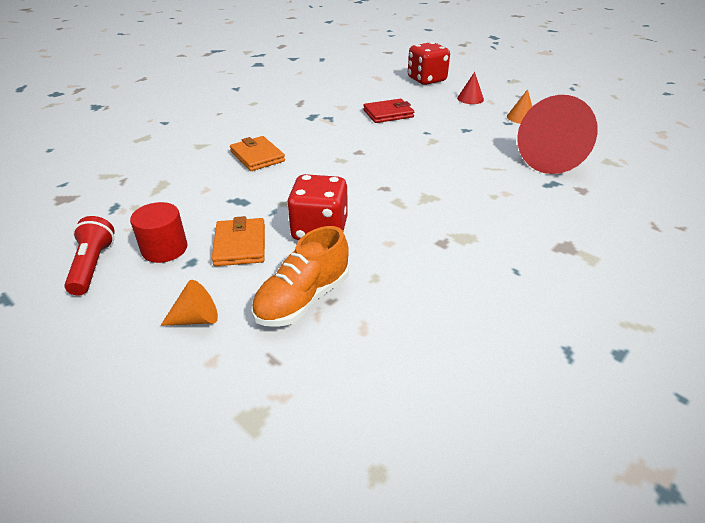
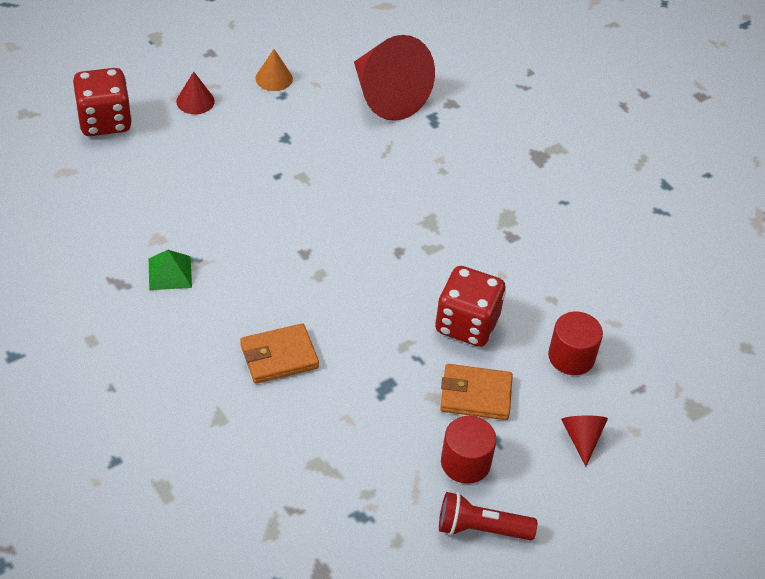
camera: 80 degrees left, 10 degrees up
(196, 318) = (582, 438): orange cone -> red cone
(303, 299) = (571, 357): orange shoe -> red cylinder
(315, 114) = (170, 273): none -> green pyramid
(388, 114) = (206, 196): red wallet -> none

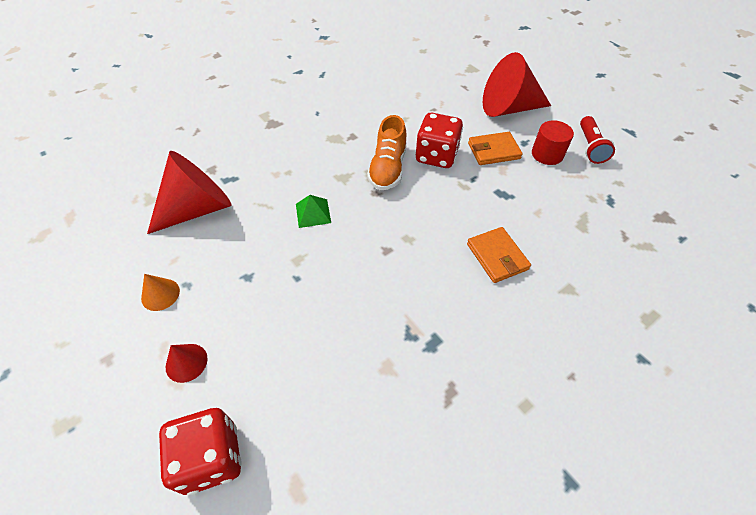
camera: 90 degrees left, 5 degrees up
(170, 273) = (428, 349): green pyramid -> green pyramid (313, 213)
(443, 268) = (388, 168): none -> orange shoe
(475, 395) = (493, 151): orange wallet -> orange wallet turned 75 degrees clockwise
(571, 357) = (449, 111): red cylinder -> none
(582, 438) = (508, 108): red cone -> red cone, size x2.24

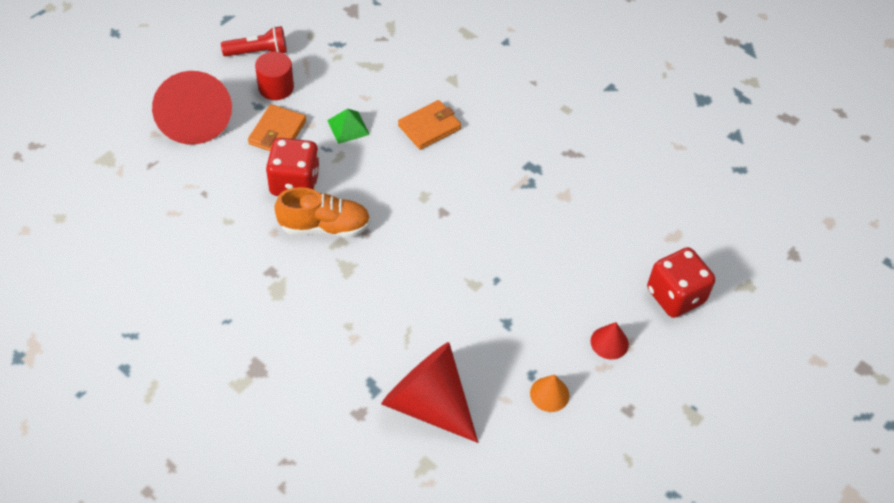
camera: 105 degrees left, 0 degrees up
(313, 213) = (408, 285): green pyramid -> green pyramid (348, 127)
(493, 151) = (277, 132): orange wallet -> orange wallet turned 45 degrees clockwise

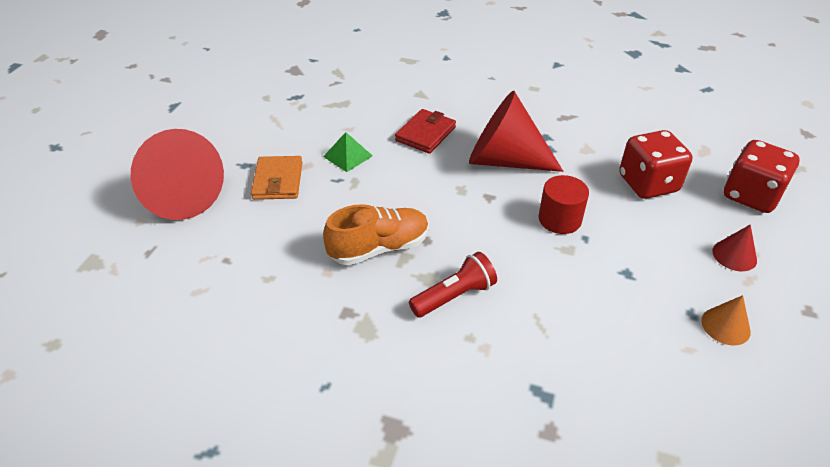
camera: 20 degrees left, 10 degrees down
(258, 52) = (220, 123): red flashlight -> red flashlight (454, 296)
(276, 87) = (254, 145): red cylinder -> red cylinder (559, 219)
(295, 183) = (323, 219): red dice -> red dice (648, 184)
(428, 403) = (615, 387): red cone -> red cone (504, 160)
(429, 127) = (425, 134): orange wallet -> red wallet

